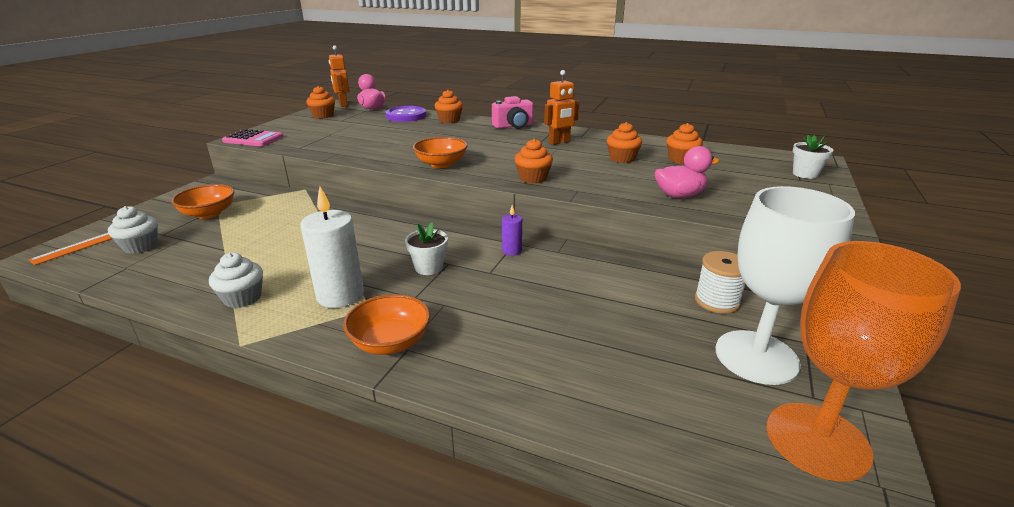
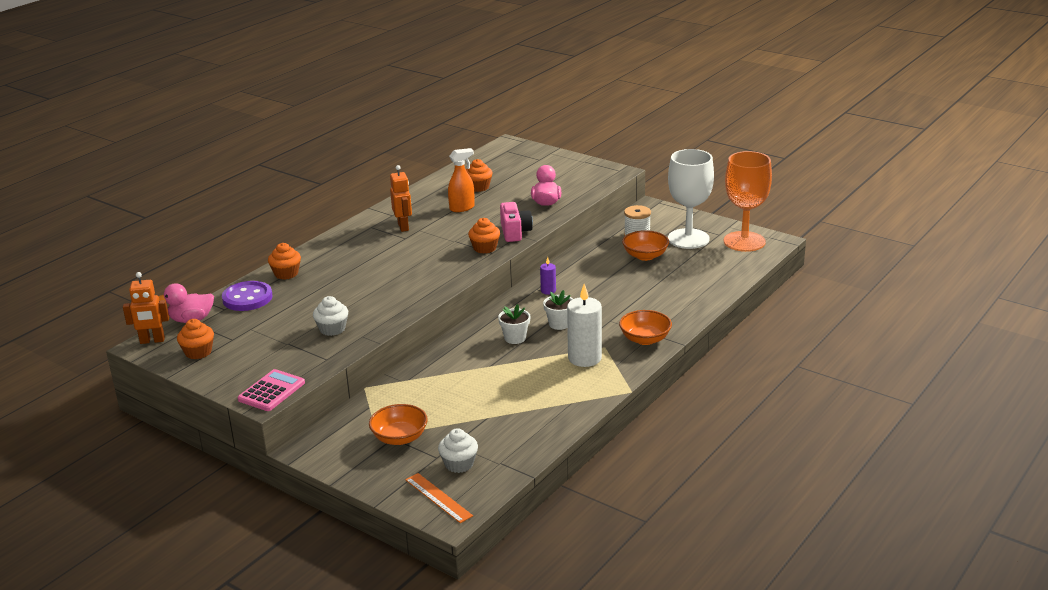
camera: 75 degrees left, 0 degrees up
(242, 298) = (573, 397): white cupcake -> white cupcake (332, 329)
(441, 164) = (428, 284): orange bowl -> orange bowl (645, 256)
(513, 126) = (337, 242): pink camera -> pink camera (515, 232)
(622, 158) = (462, 208): orange cupcake -> orange spray bottle
(805, 174) = (531, 155): white flower pot -> white flower pot (515, 338)

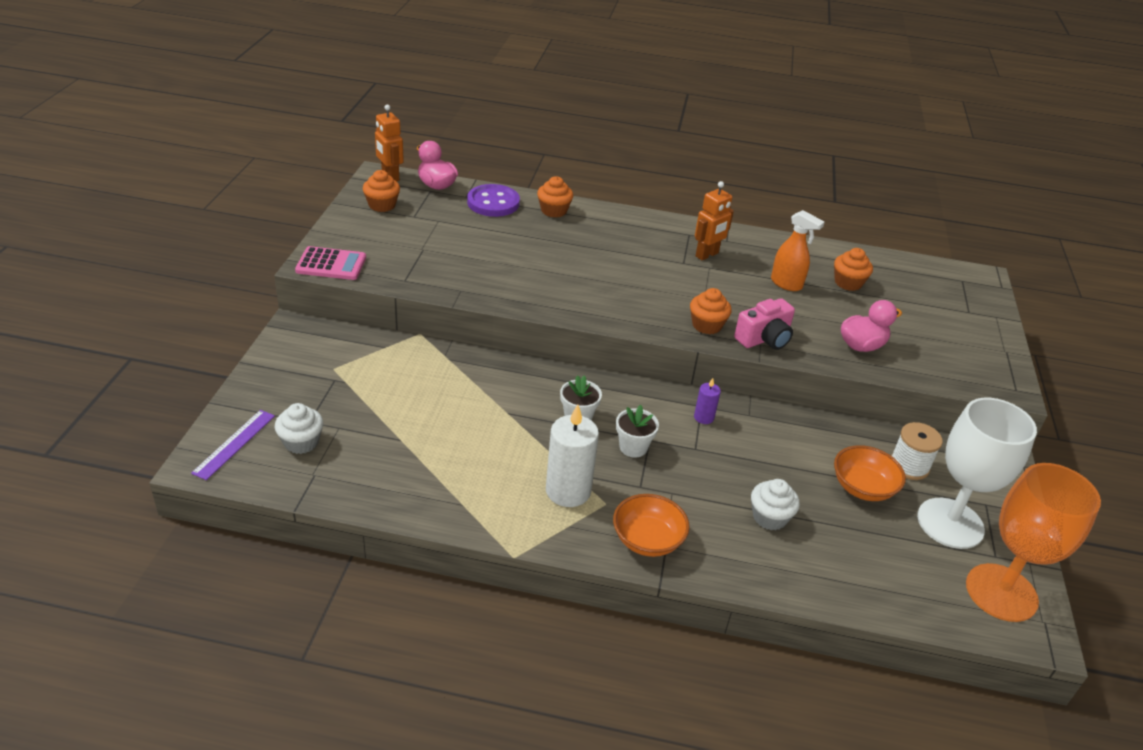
camera: 60 degrees right, 10 degrees up
(332, 329) = (463, 268): white cupcake -> white cupcake (769, 517)
(399, 438) = (336, 384): orange bowl -> none
(438, 497) = (234, 444): orange ruler -> purple ruler

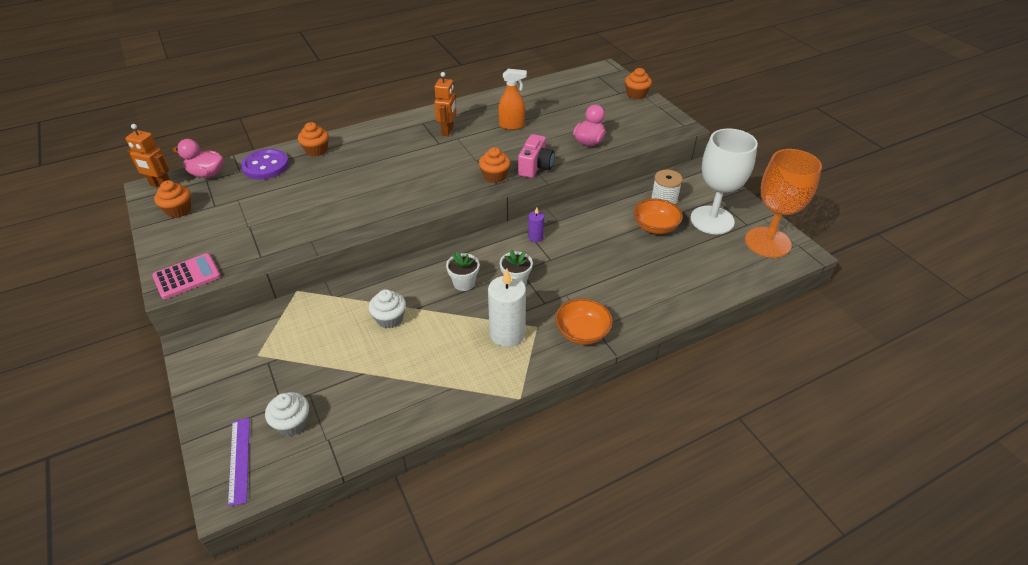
camera: 35 degrees left, 5 degrees up
(769, 517) = (629, 274): white cupcake -> white cupcake (389, 318)
(848, 283) = (543, 107): orange cupcake -> orange cupcake (636, 94)

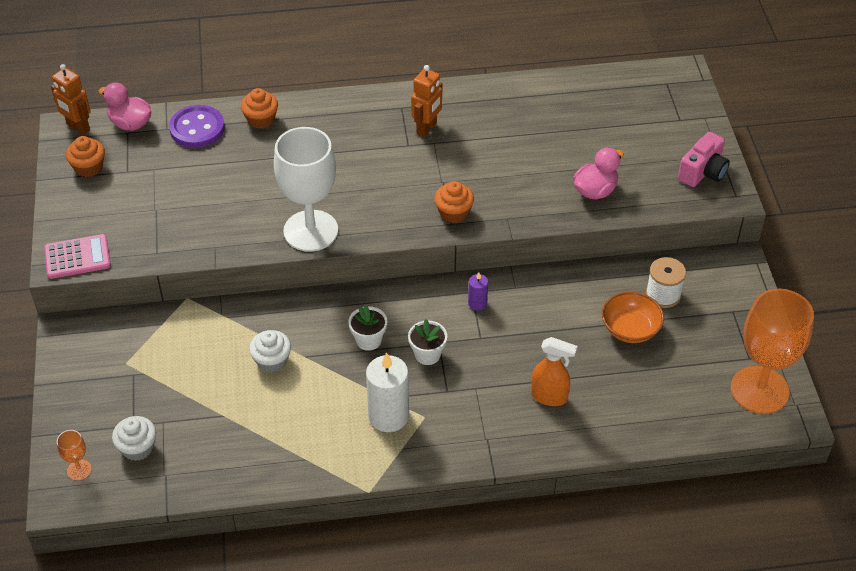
camera: 20 degrees right, 5 degrees up
(239, 460) = (79, 469): purple ruler -> orange goblet
(512, 126) = (510, 140): orange spray bottle -> orange spray bottle (549, 397)
(535, 166) = (509, 211): pink camera -> pink camera (703, 172)
(582, 332) = (470, 439): orange bowl -> none
(636, 94) = (701, 128): orange cupcake -> none
(712, 220) = (708, 339): white goblet -> white goblet (310, 231)

